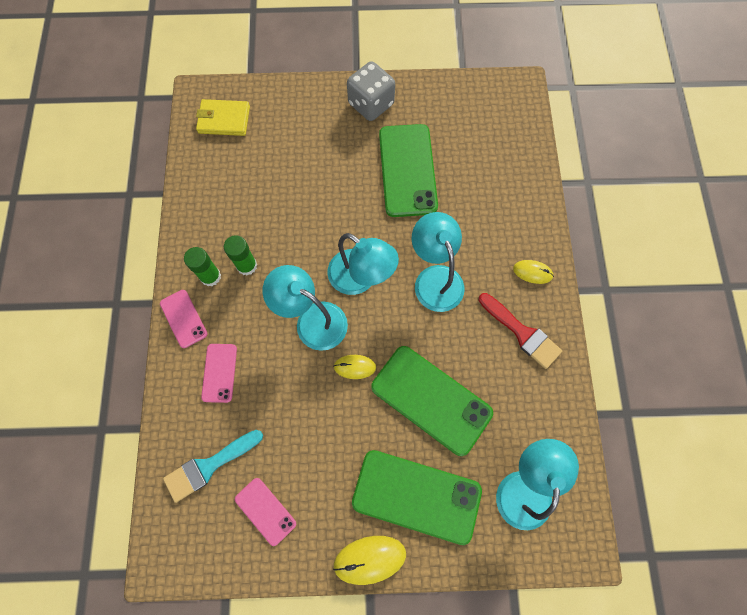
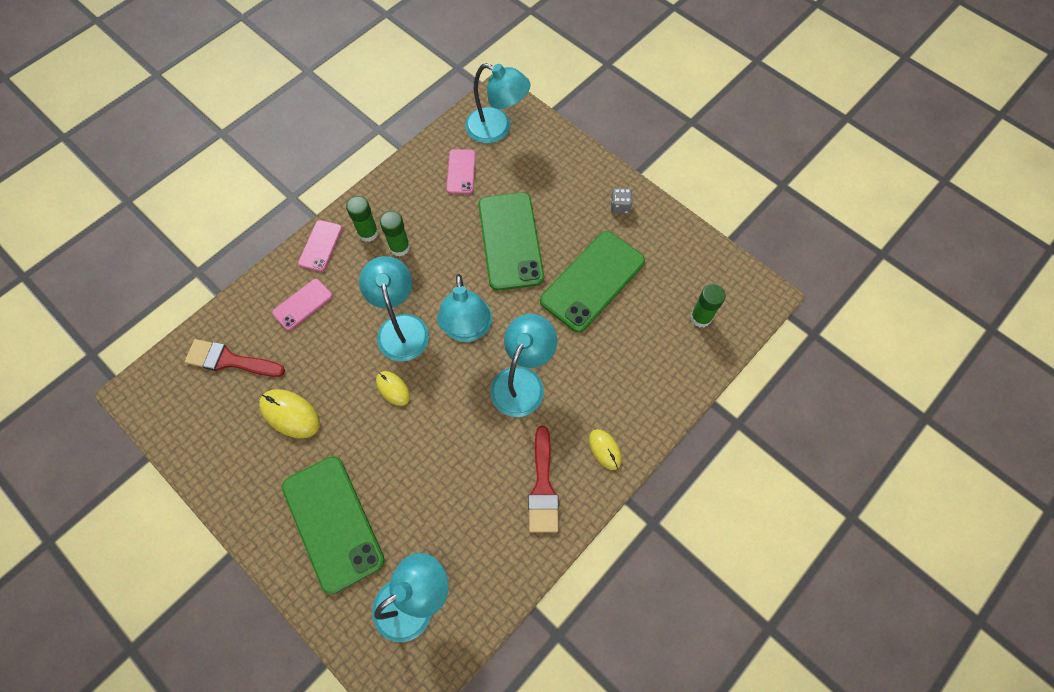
camera: 45 degrees right, 5 degrees down
(209, 466) = (229, 360): turquoise brush -> red brush
(224, 120) = (497, 129): yellow wallet -> turquoise lamp
(265, 511) = (229, 426): pink phone -> pink phone (461, 172)
(370, 559) = (255, 531): yellow mouse -> yellow mouse (290, 414)
(371, 104) = (620, 206): grey dice -> grey dice, size x0.50
(431, 399) = (419, 466): green phone -> green phone (510, 241)
(499, 134) = (700, 317): none -> green glue stick

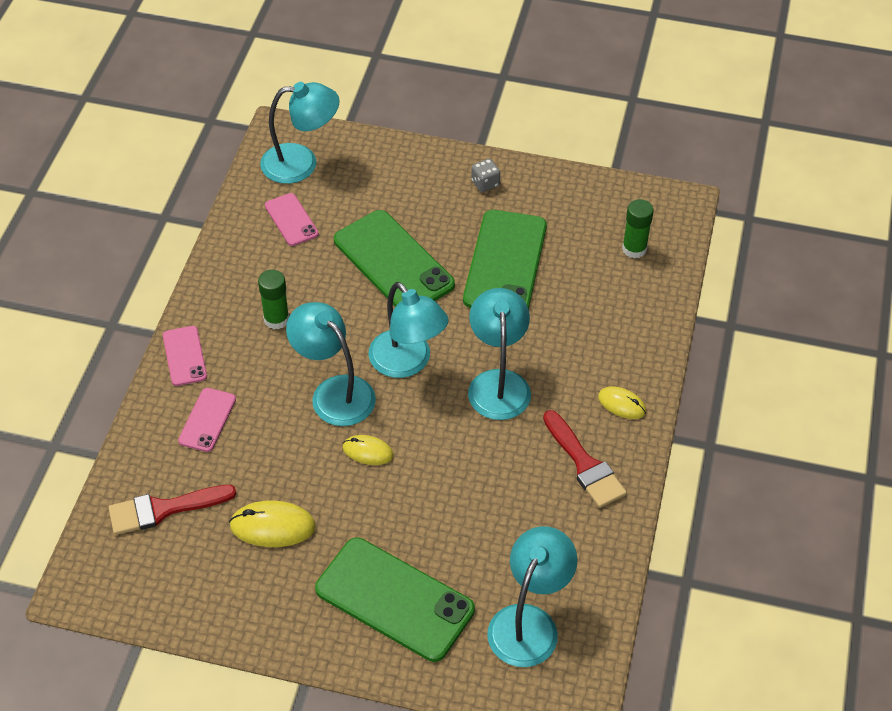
camera: 30 degrees left, 15 degrees down
(368, 233) = (230, 321): green glue stick -> none

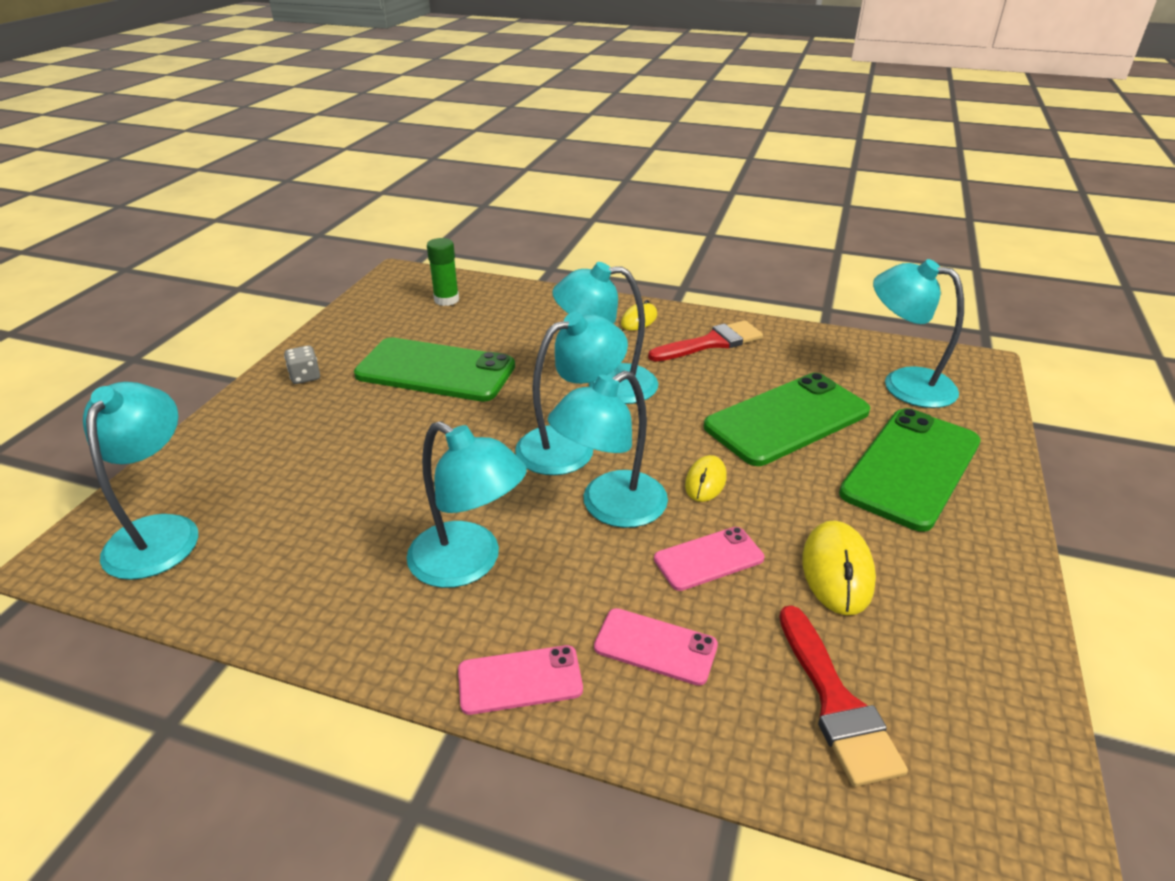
camera: 85 degrees left, 15 degrees down
(276, 319) = (468, 563): green glue stick -> turquoise lamp
(291, 220) = (274, 545): pink phone -> pink phone (708, 559)
(393, 262) = (402, 450): green phone -> green phone (787, 419)

